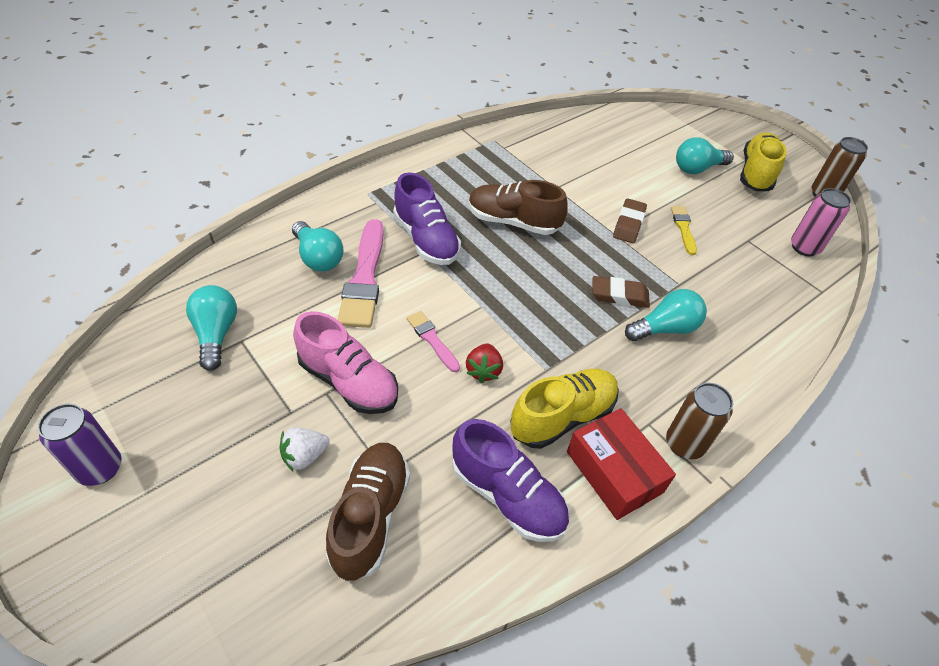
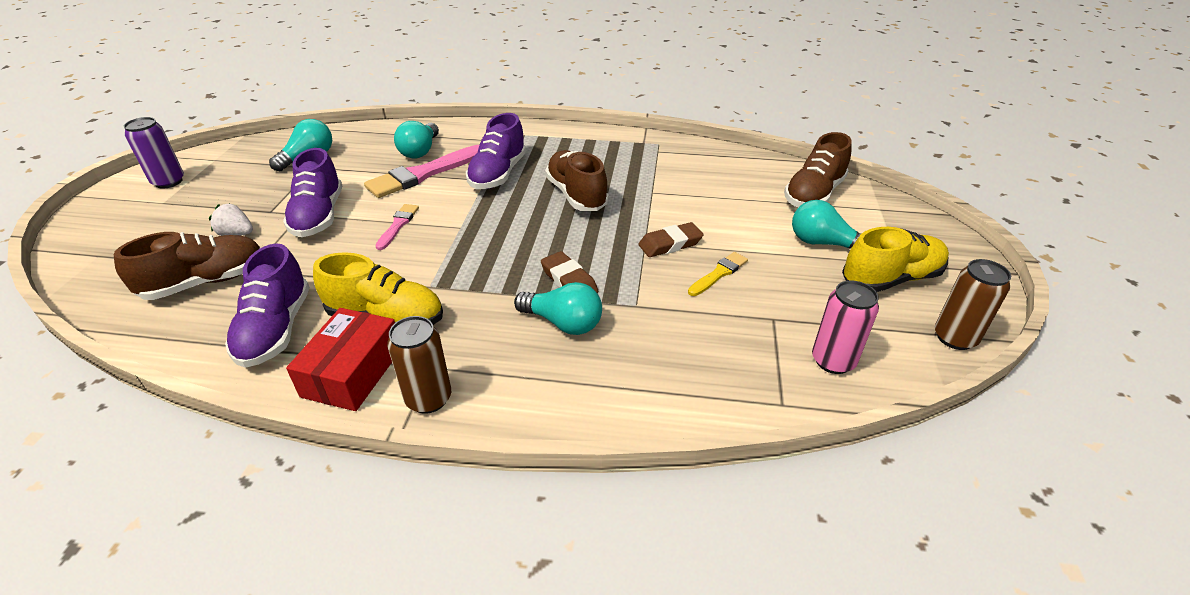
camera: 50 degrees right, 10 degrees down
(348, 382) = (319, 216): pink shoe -> purple shoe
(483, 371) = (393, 260): red strawberry -> none
(643, 132) = (813, 194): none -> brown shoe

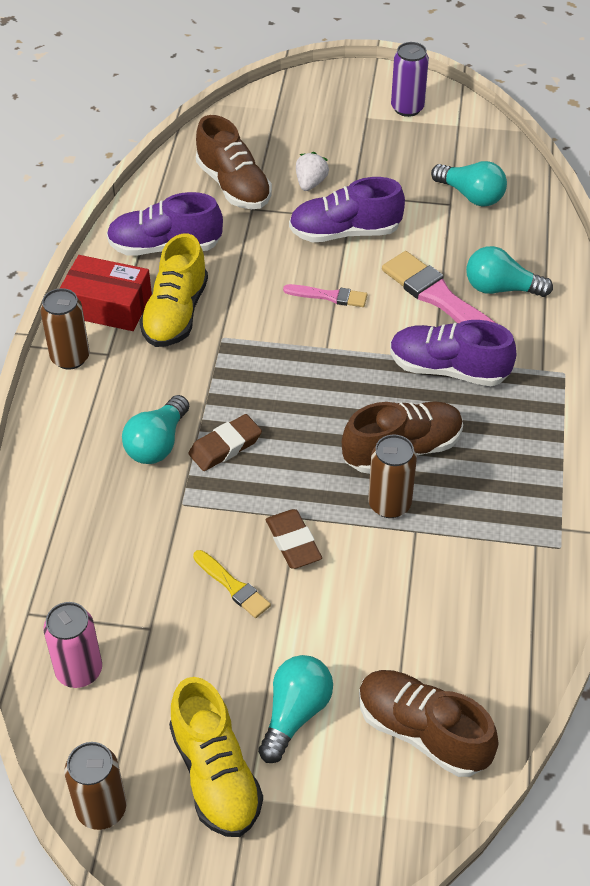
camera: 90 degrees right, 10 degrees up
(628, 201) = (389, 504): none -> brown can

